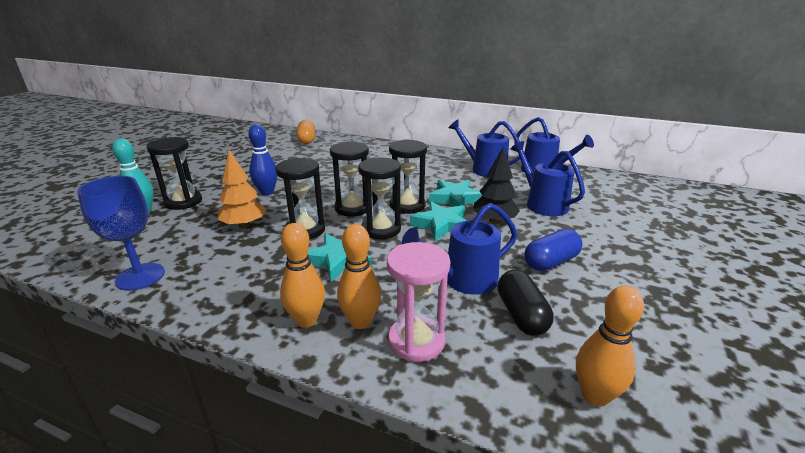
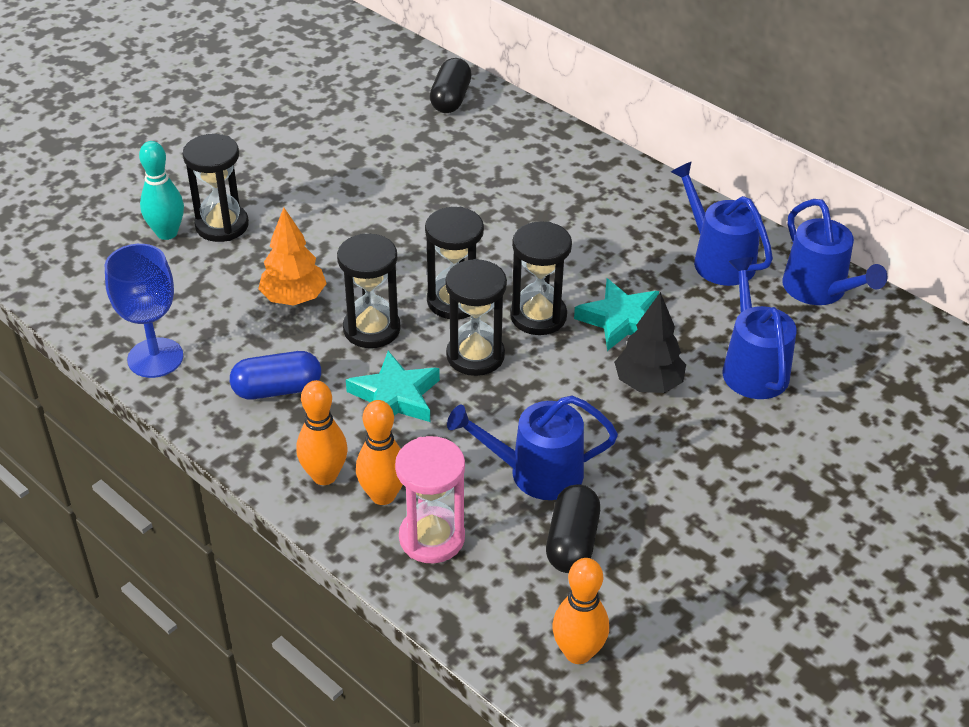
camera: 20 degrees right, 15 degrees up
(267, 192) = (343, 232): blue bowling pin -> none
(306, 140) = (450, 99): orange capsule -> black capsule
(441, 225) = (565, 370): turquoise star -> none
(550, 262) = (672, 478): blue capsule -> blue capsule (277, 389)

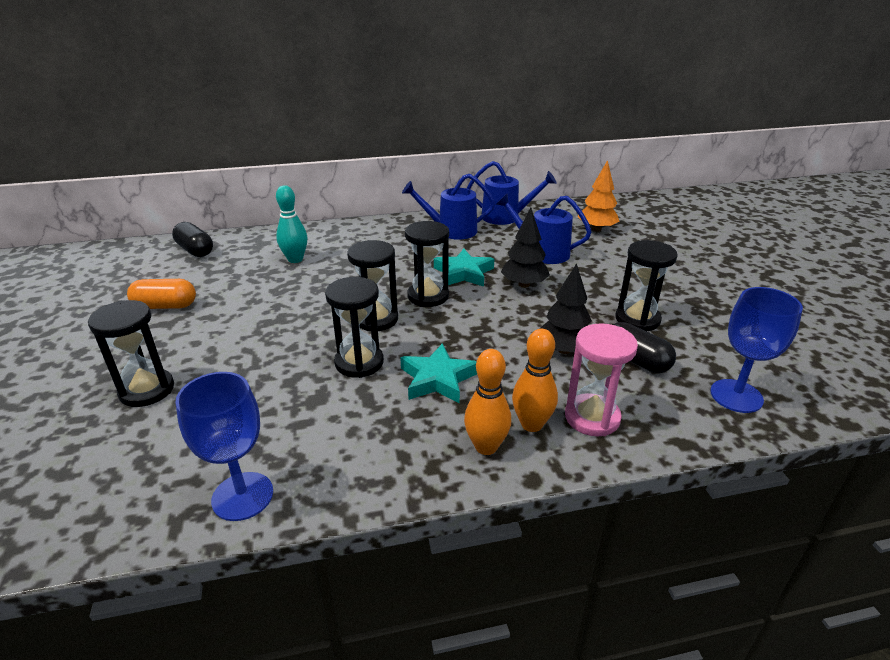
camera: 55 degrees left, 10 degrees down
(167, 233) = (105, 425): turquoise bowling pin -> turquoise bowling pin (295, 259)
(277, 389) = (367, 434): blue capsule -> none
(294, 298) = (280, 386): orange tree -> orange tree (596, 229)
(339, 151) = (165, 306): none -> orange capsule
(475, 355) = (435, 331): black hourglass -> black hourglass (637, 319)
(536, 472) = (564, 349): blue watering can -> black tree
(578, 652) = (736, 396): orange bowling pin -> blue goblet

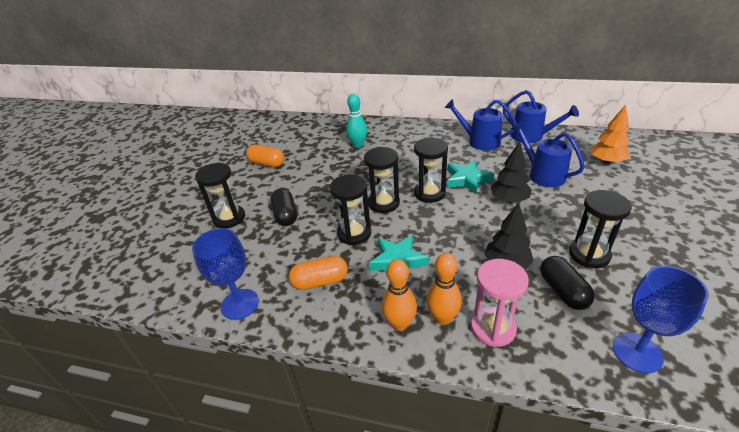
camera: 30 degrees right, 5 degrees up
(195, 250) = (303, 127): black capsule -> black capsule (285, 215)
(349, 431) = (320, 281): none -> orange capsule

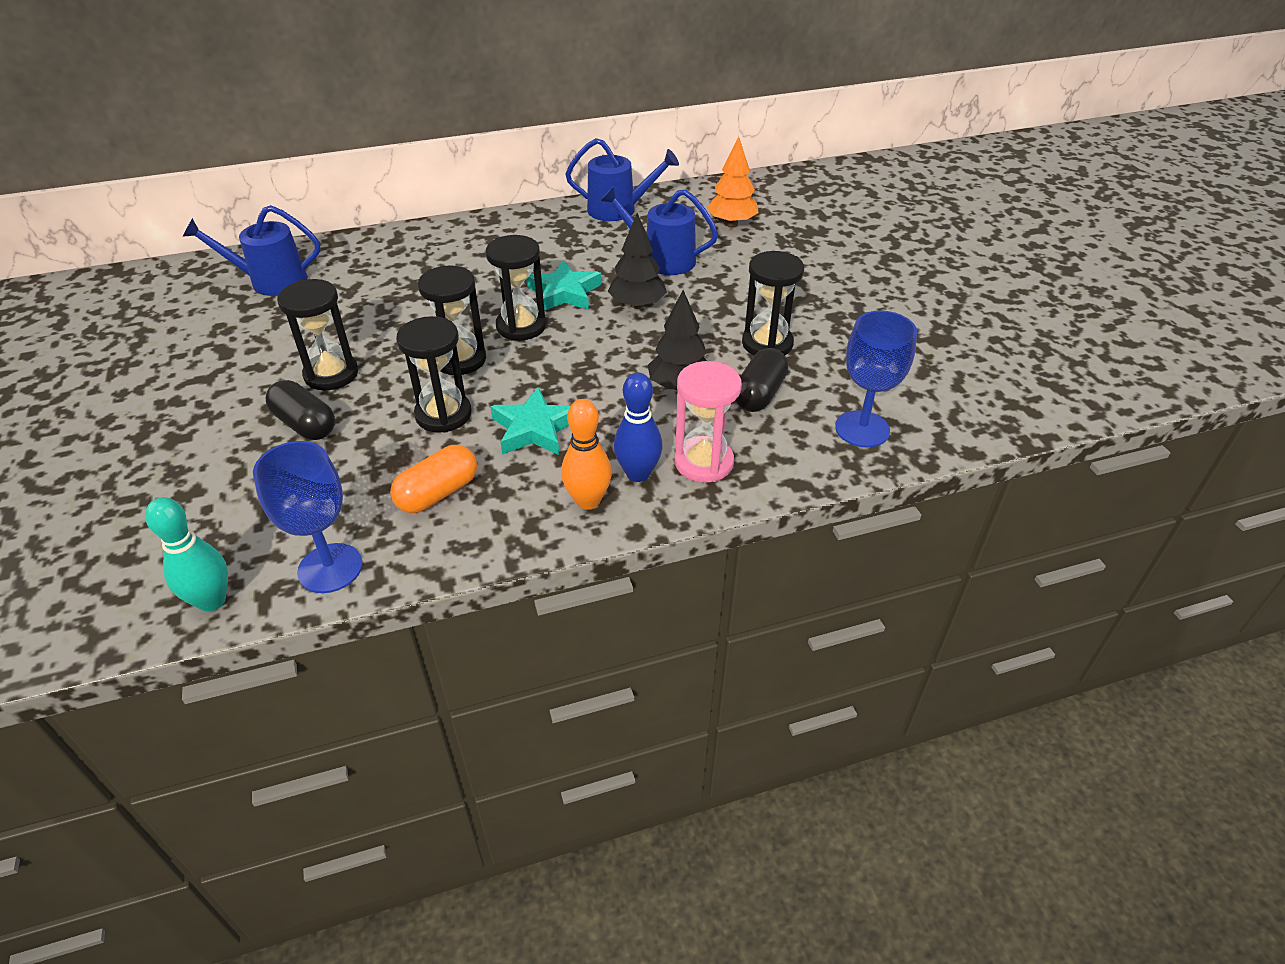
camera: 35 degrees left, 5 degrees up
(229, 218) = (199, 461): black hourglass -> black hourglass (331, 374)
(267, 163) = (198, 355): orange capsule -> none
(358, 145) = (352, 283): turquoise bowling pin -> turquoise bowling pin (212, 600)
(442, 318) = (638, 474): orange bowling pin -> blue bowling pin
(480, 141) = (549, 233): blue watering can -> blue watering can (271, 281)
(562, 291) = (759, 394): black capsule -> black capsule turned 75 degrees clockwise

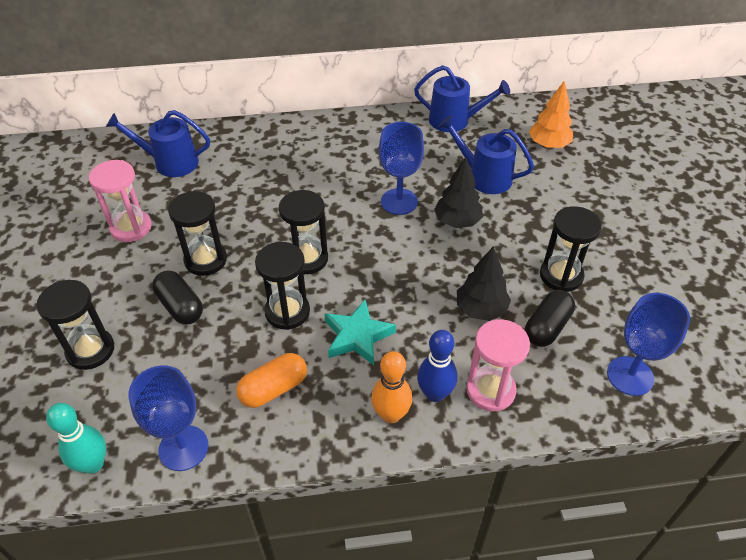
camera: 10 degrees right, 5 degrees up
(229, 352) = (131, 228): none -> pink hourglass
(521, 326) = (359, 231): black hourglass -> black hourglass (90, 350)
(564, 293) = (399, 201): turquoise star -> blue goblet

